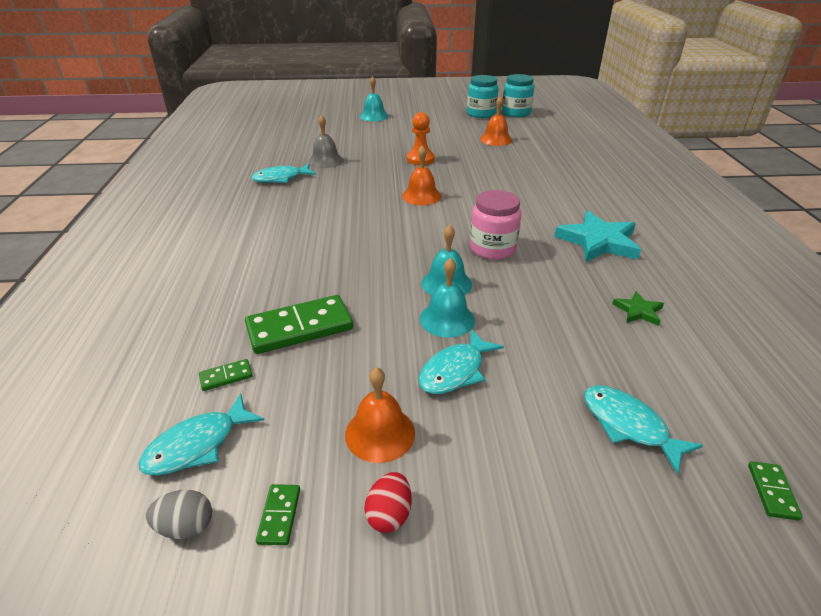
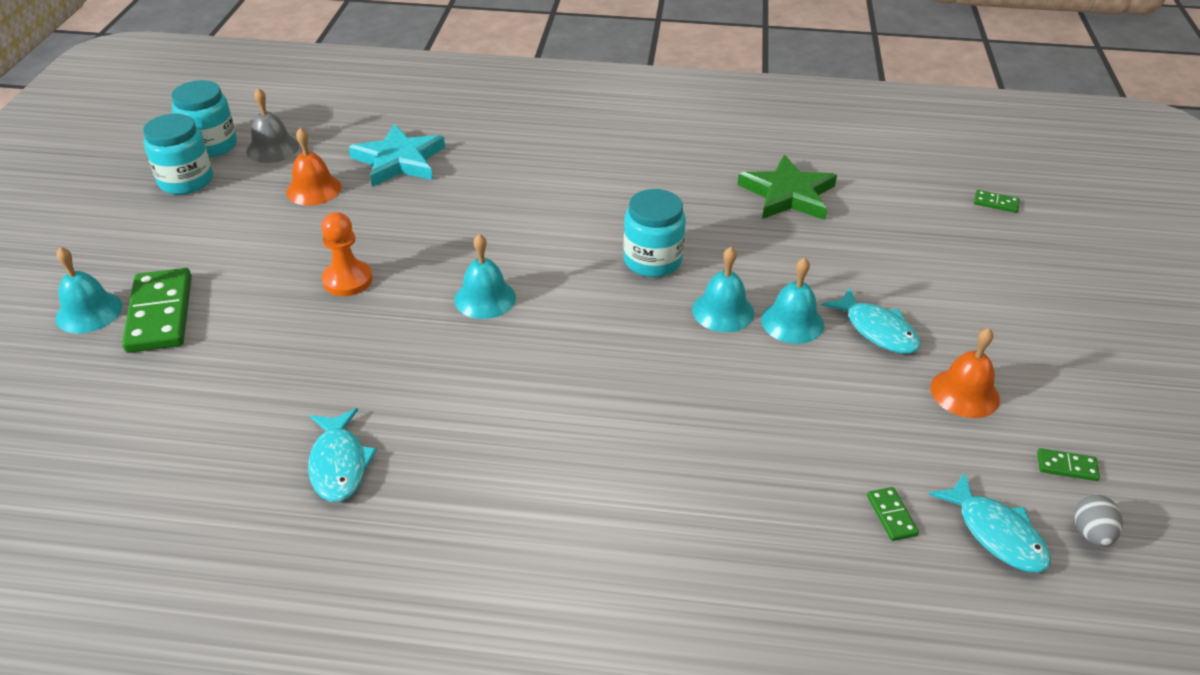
camera: 80 degrees left, 5 degrees up
(299, 327) = (801, 447): green domino -> green domino (160, 314)
(326, 161) = (288, 397): grey bell -> grey bell (272, 148)
(389, 514) = (1051, 396): red egg -> none
(421, 196) = (485, 298): orange bell -> turquoise bell
(492, 249) = (652, 260): pink jar -> turquoise jar
(598, 241) = (655, 181): turquoise star -> turquoise star (399, 161)
(628, 425) = (940, 245): turquoise fish -> none
(638, 311) = (788, 194): green star -> green star, size x2.03

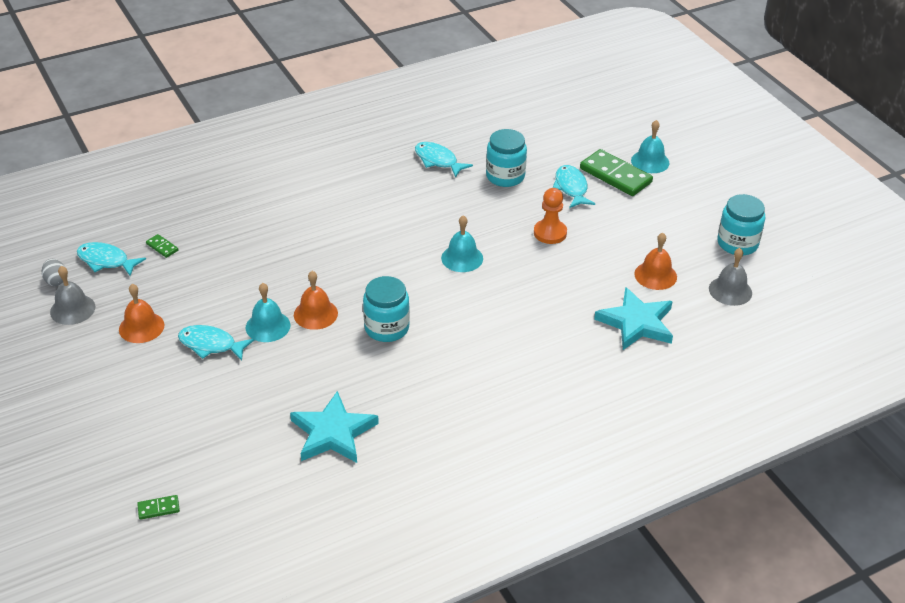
camera: 145 degrees right, 0 degrees up
(211, 145) = (770, 273): turquoise jar -> turquoise jar (505, 176)
(236, 324) = (571, 188): none -> turquoise fish
(723, 311) = (315, 314): turquoise bell -> orange bell
(788, 194) = (333, 433): green star -> turquoise star
(1066, 467) = (72, 309): green domino -> grey bell

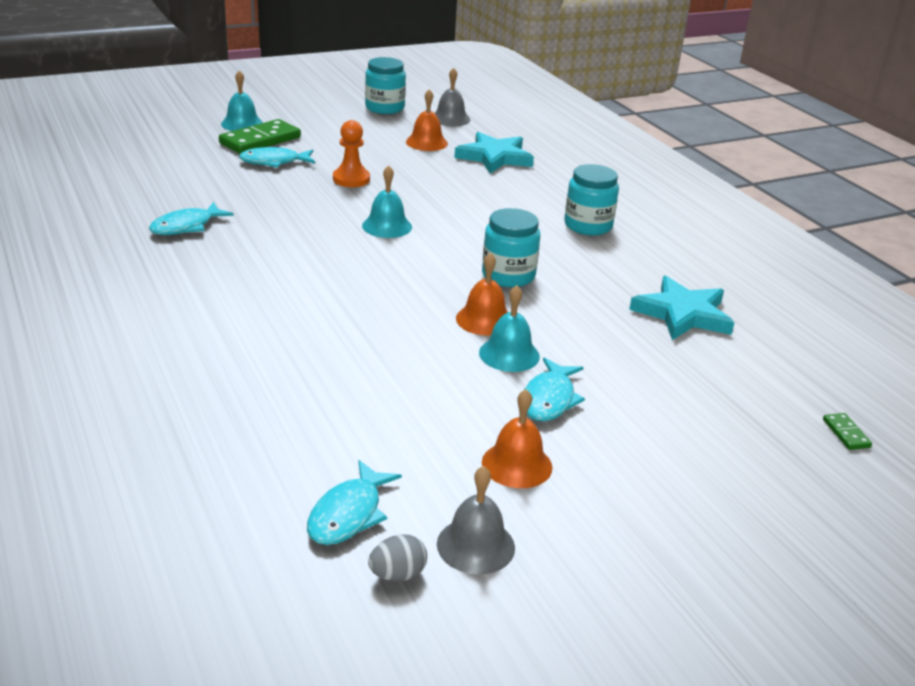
camera: 90 degrees left, 10 degrees down
(162, 247) = (322, 452): green domino -> none
(505, 176) = (238, 192): turquoise jar -> turquoise jar (588, 226)

